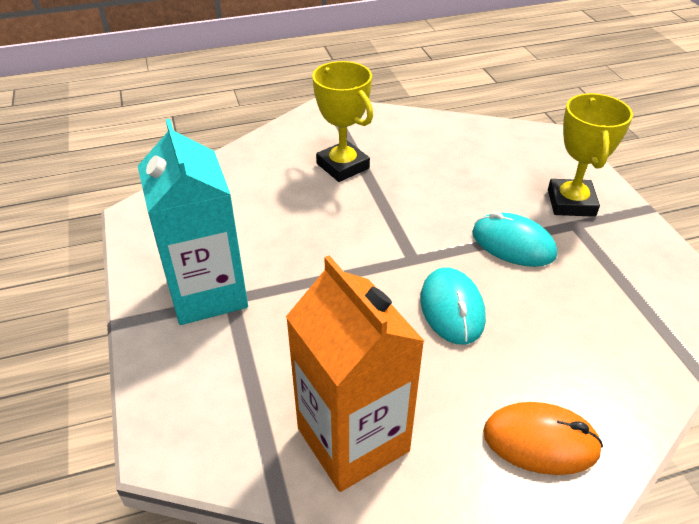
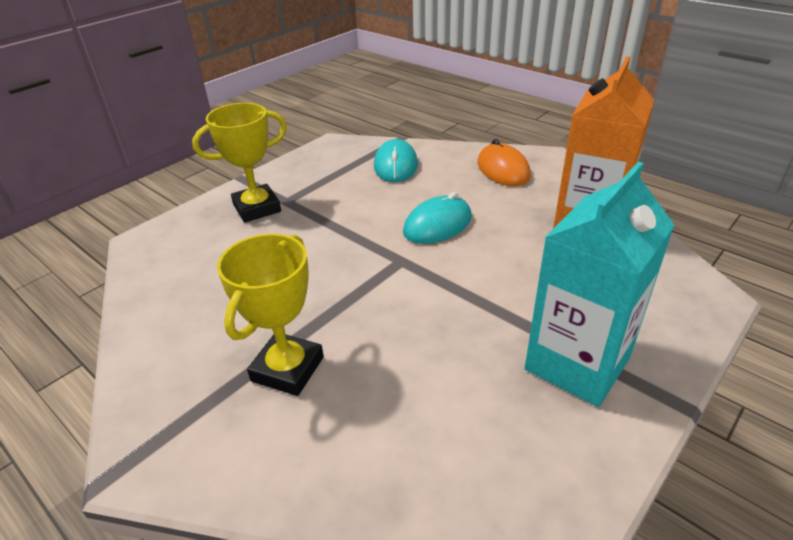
camera: 120 degrees left, 5 degrees down
(513, 244) = (336, 220): turquoise mouse -> turquoise mouse (395, 165)

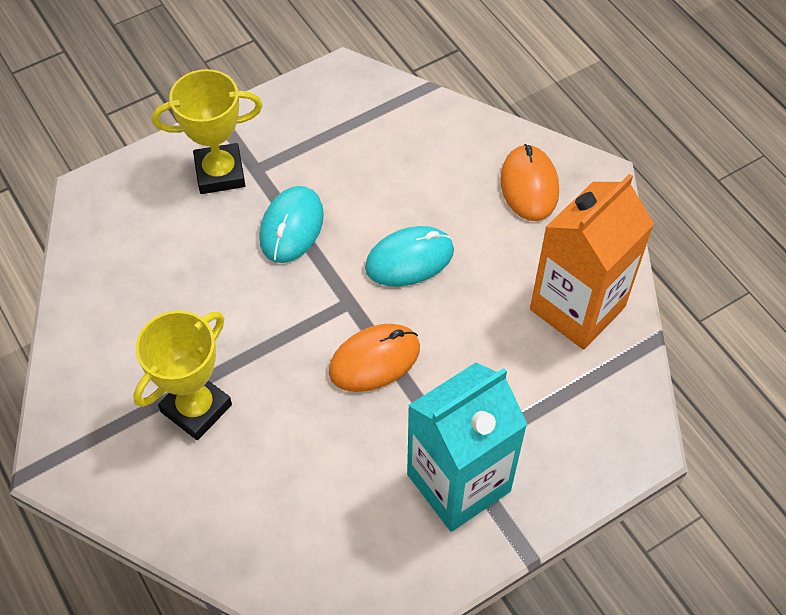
camera: 15 degrees right, 20 degrees up
(395, 165) = (403, 140): turquoise mouse -> turquoise mouse (291, 227)
(444, 292) = (374, 360): none -> orange mouse

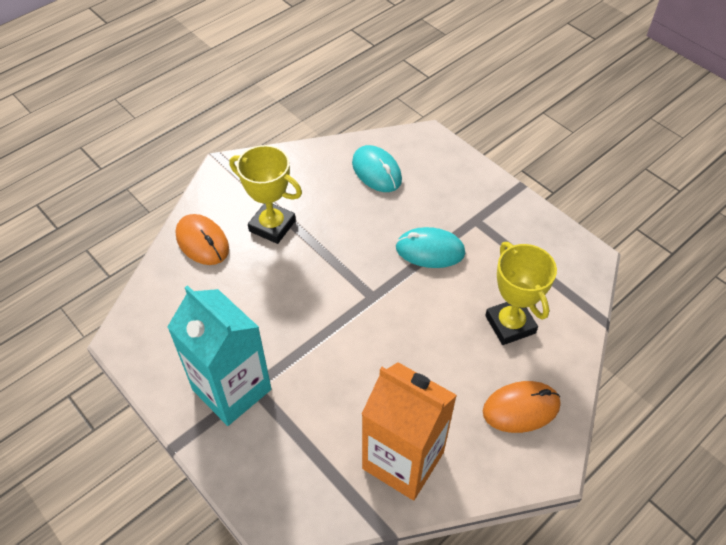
camera: 80 degrees right, 5 degrees down
(220, 173) = (465, 200): yellow trophy -> yellow trophy (510, 324)
(374, 360) = (326, 320): orange mouse -> orange mouse (202, 242)
(409, 259) = (421, 329): turquoise mouse -> turquoise mouse (376, 171)

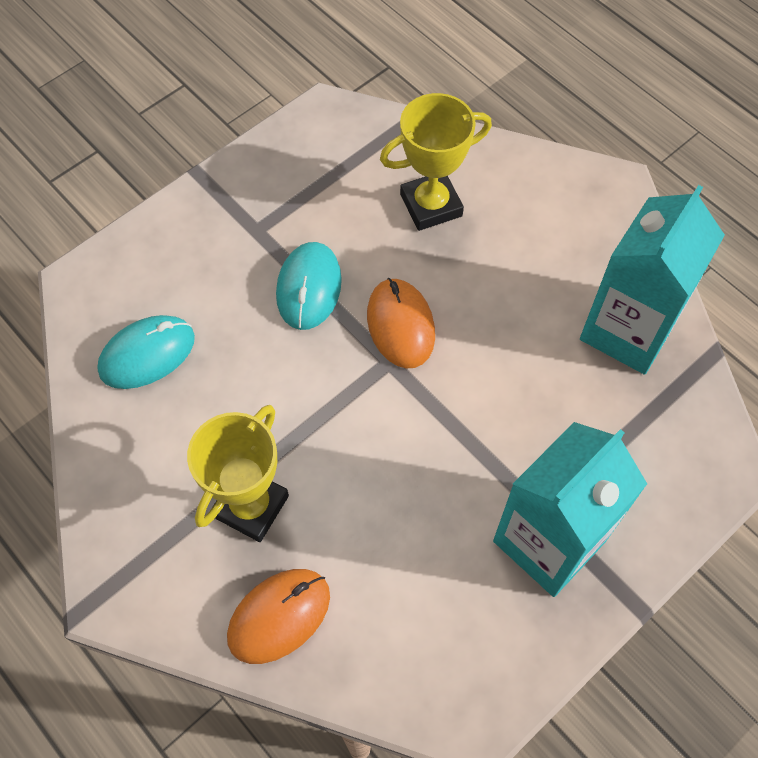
camera: 90 degrees left, 10 degrees up
(403, 460) = (628, 330): orange carton -> turquoise carton
(521, 408) = (548, 205): orange mouse -> orange mouse (400, 325)

